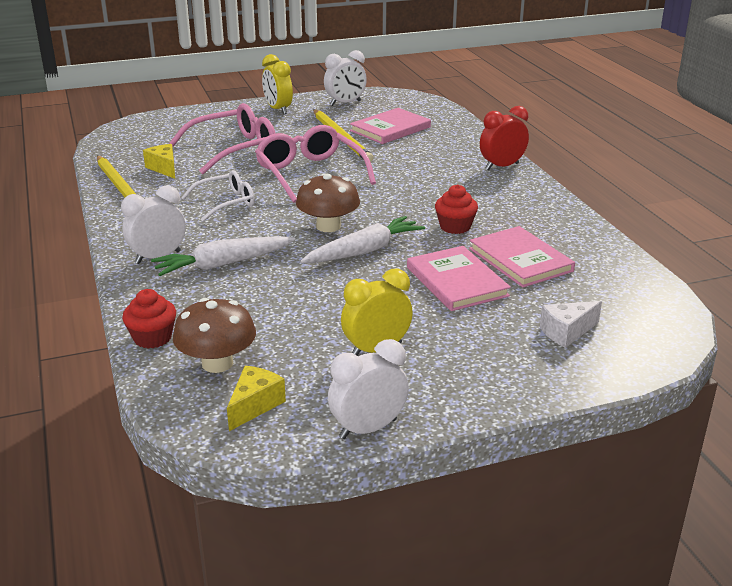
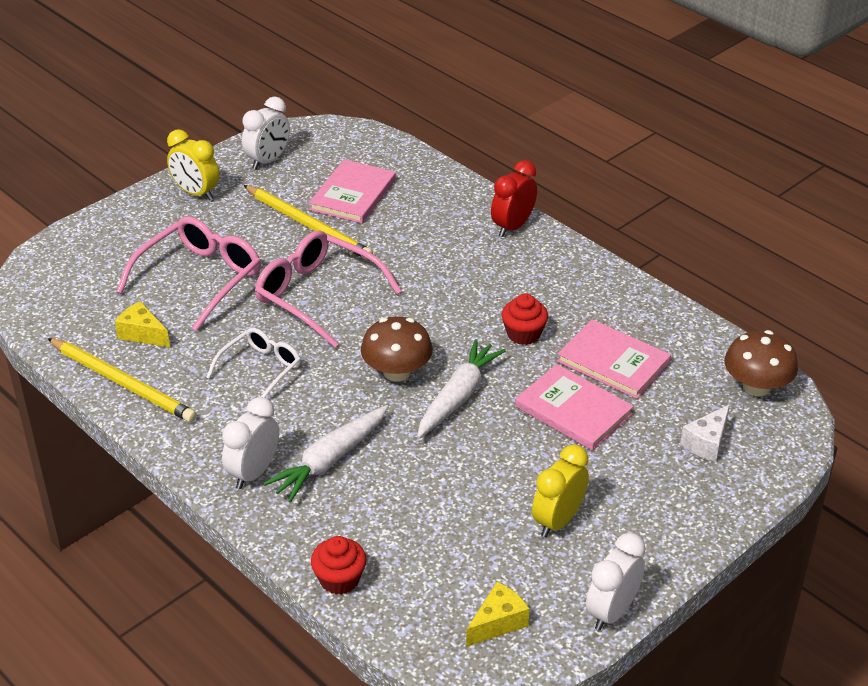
camera: 25 degrees left, 10 degrees up
(217, 363) = (426, 588): brown mushroom -> brown mushroom (756, 387)
(254, 405) = (498, 623): yellow cheese -> yellow cheese turned 45 degrees clockwise

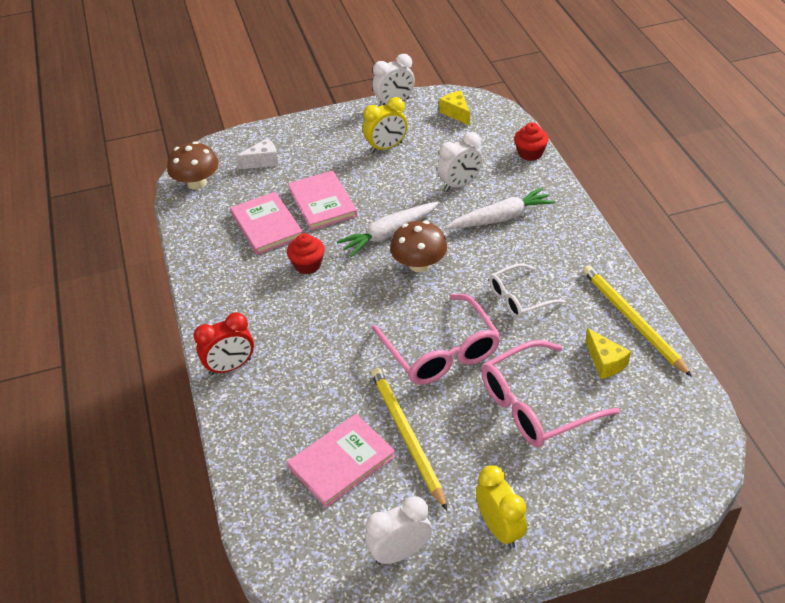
camera: 150 degrees left, 5 degrees up
(253, 472) = (556, 225): white clock -> white clock (460, 184)
(498, 623) = (456, 113): yellow cheese -> yellow cheese turned 75 degrees clockwise

